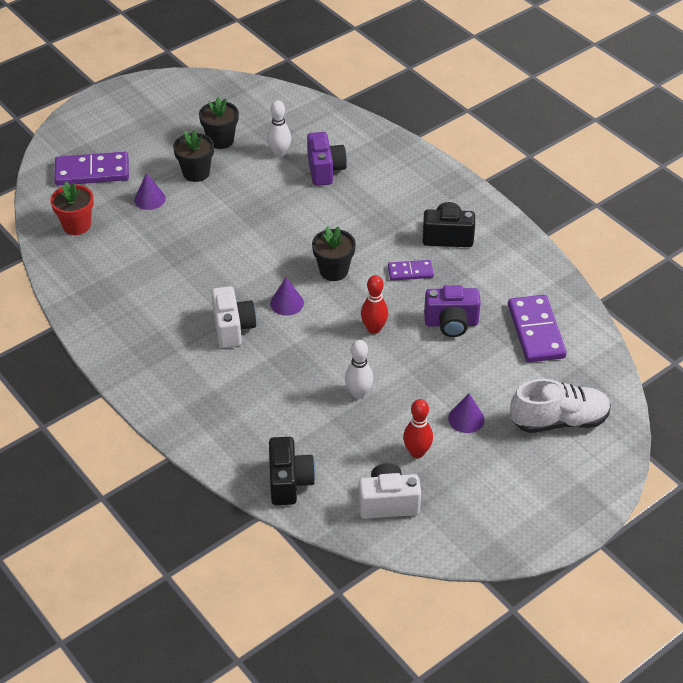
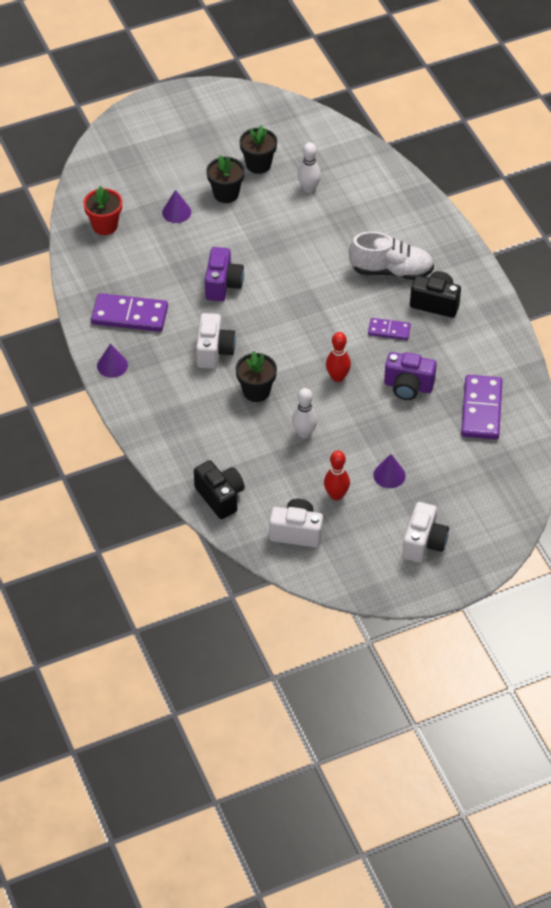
camera: 15 degrees right, 5 degrees up
(92, 172) = (132, 175): purple domino -> purple domino (129, 315)
(287, 303) = (268, 337): purple cone -> purple cone (112, 365)
(289, 482) = (220, 497): black camera -> black camera turned 45 degrees counterclockwise
(325, 170) = (345, 214): purple camera -> purple camera (223, 285)
(334, 271) = (320, 315): black flower pot -> black flower pot (256, 391)
(531, 484) = (424, 543): none -> white camera
(559, 421) = (469, 494): white shoe -> white shoe (391, 271)

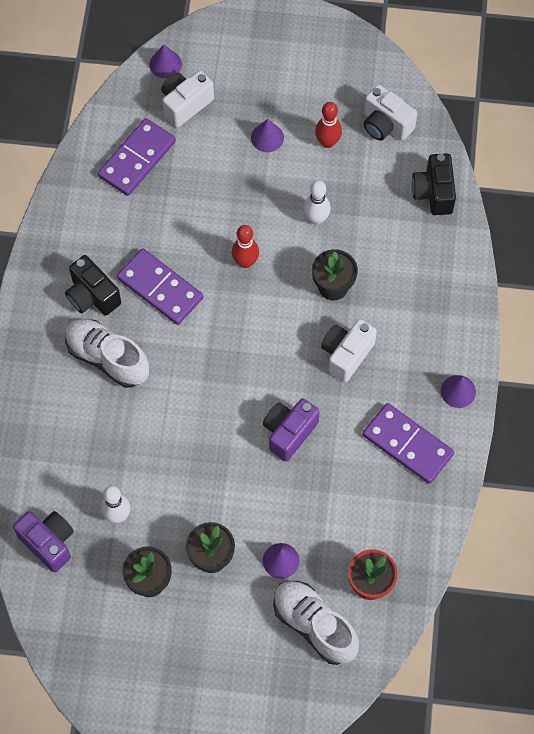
camera: 150 degrees left, 15 degrees up
(129, 189) = (314, 625): none -> white shoe
(389, 330) = (160, 288): purple domino -> purple domino, size x1.79
(408, 386) = (186, 217): purple camera -> purple camera (48, 543)
(424, 543) = (282, 60): white camera -> white camera (185, 104)
(520, 492) = (165, 64): none -> purple cone

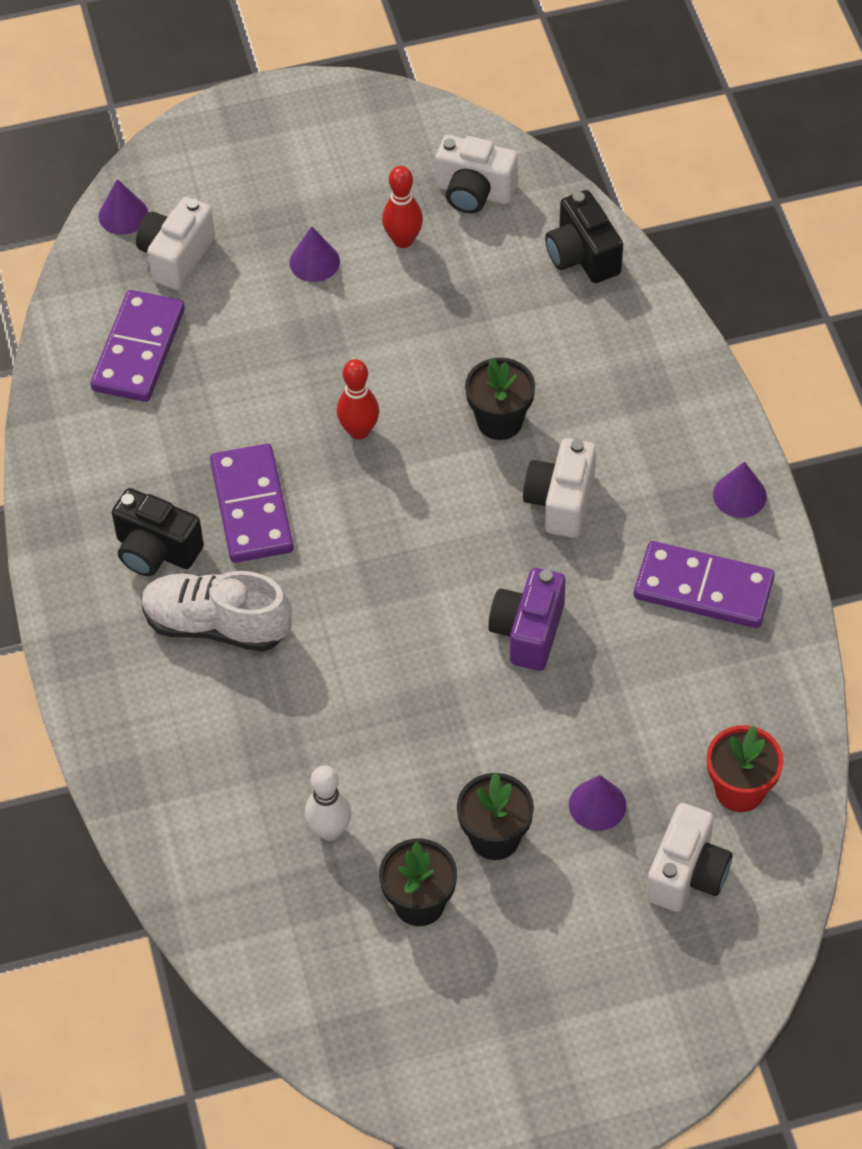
camera: 20 degrees left, 10 degrees down
(48, 543) = (244, 905): purple camera -> none
(160, 288) = (251, 507): purple domino -> purple domino turned 60 degrees clockwise
(314, 625) = (687, 874): white shoe -> white camera
(316, 218) = (433, 342): white bowling pin -> none

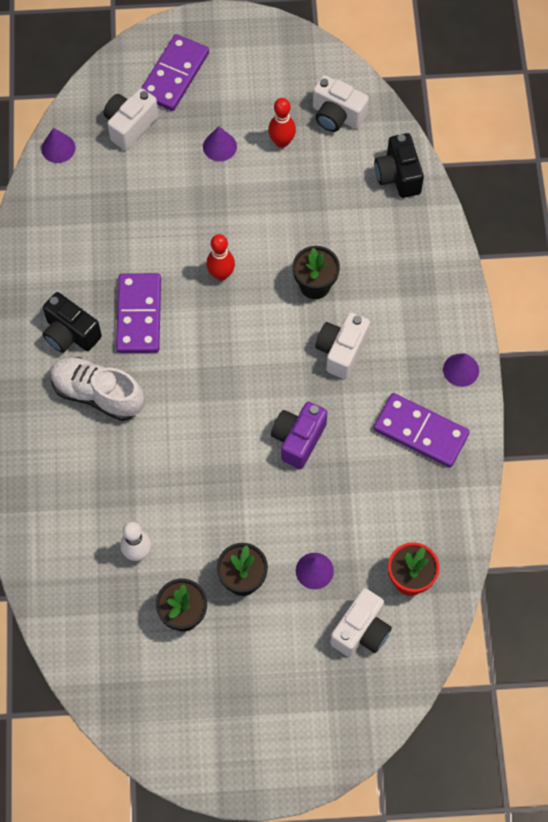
camera: 10 degrees right, 10 degrees up
(123, 215) = (102, 88): purple cone -> purple cone (58, 148)
(138, 350) = (90, 188): purple domino -> purple domino (174, 75)

